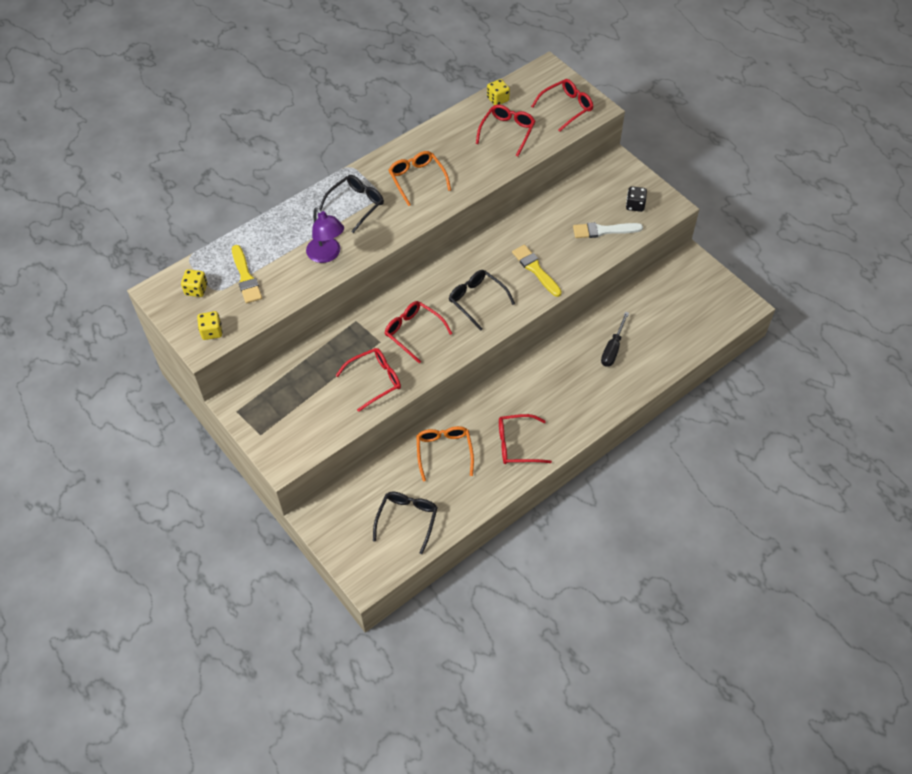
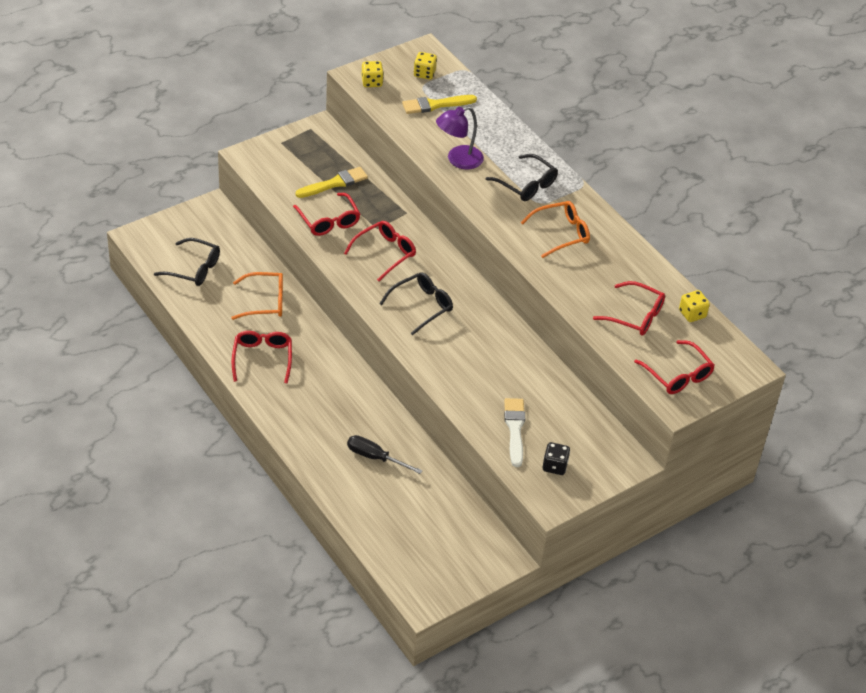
camera: 90 degrees right, 10 degrees down
(535, 269) = (460, 360): yellow brush -> yellow brush (334, 183)

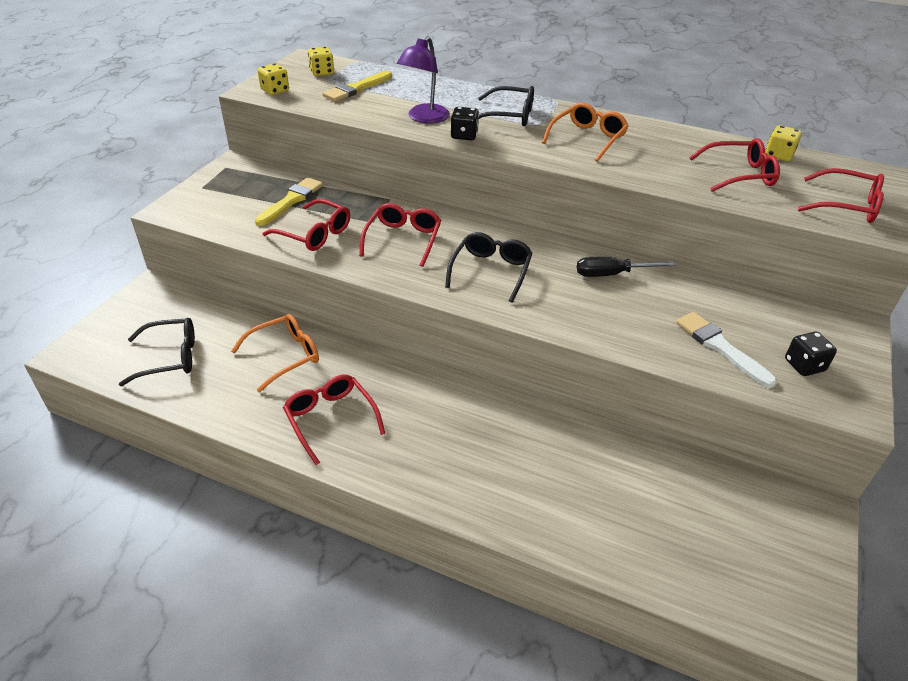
camera: 30 degrees left, 5 degrees down
(375, 457) = (563, 469): black screwdriver -> black screwdriver (612, 274)
(471, 190) = (464, 135): none -> black dice

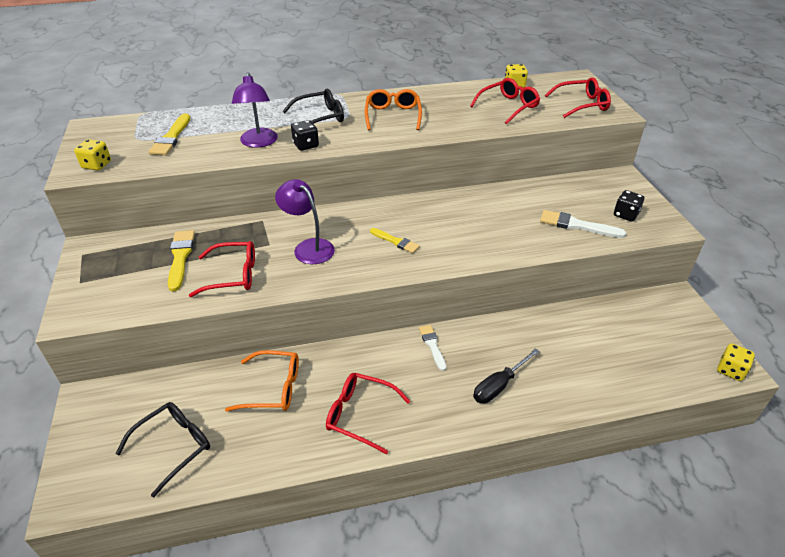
camera: 35 degrees left, 0 degrees up
(285, 356) = (273, 388): orange glasses -> orange glasses turned 75 degrees clockwise
(322, 72) = (121, 134): yellow dice -> yellow dice (730, 370)
(403, 239) = (308, 247): red glasses -> purple lamp
(461, 398) = (432, 345): none -> white brush
(491, 271) = (396, 241): black glasses -> yellow brush
(612, 274) = (472, 207): black screwdriver -> black screwdriver (499, 385)

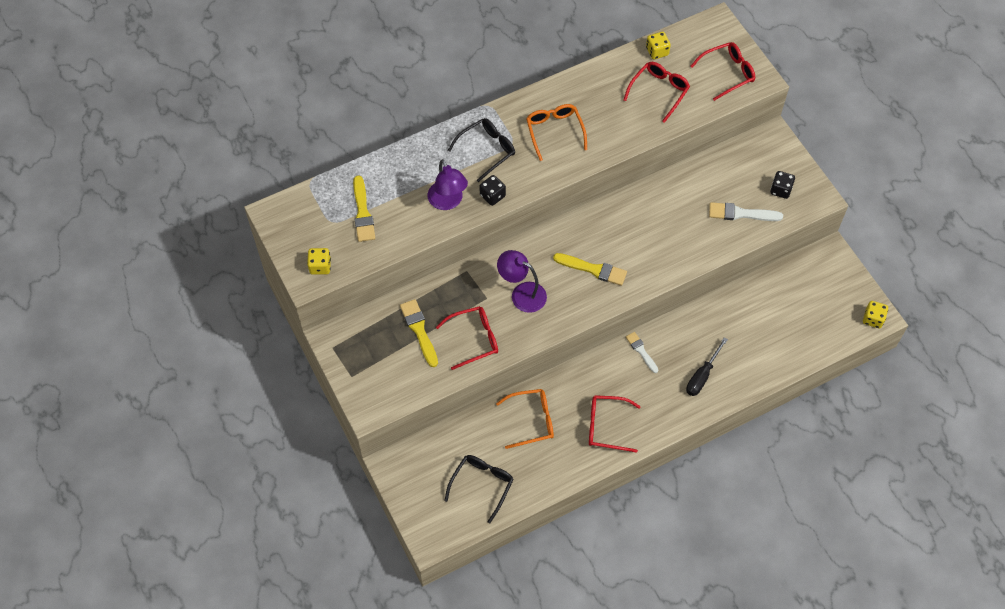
camera: 15 degrees left, 20 degrees up
(396, 241) = (593, 269): yellow brush -> yellow brush, size x1.52

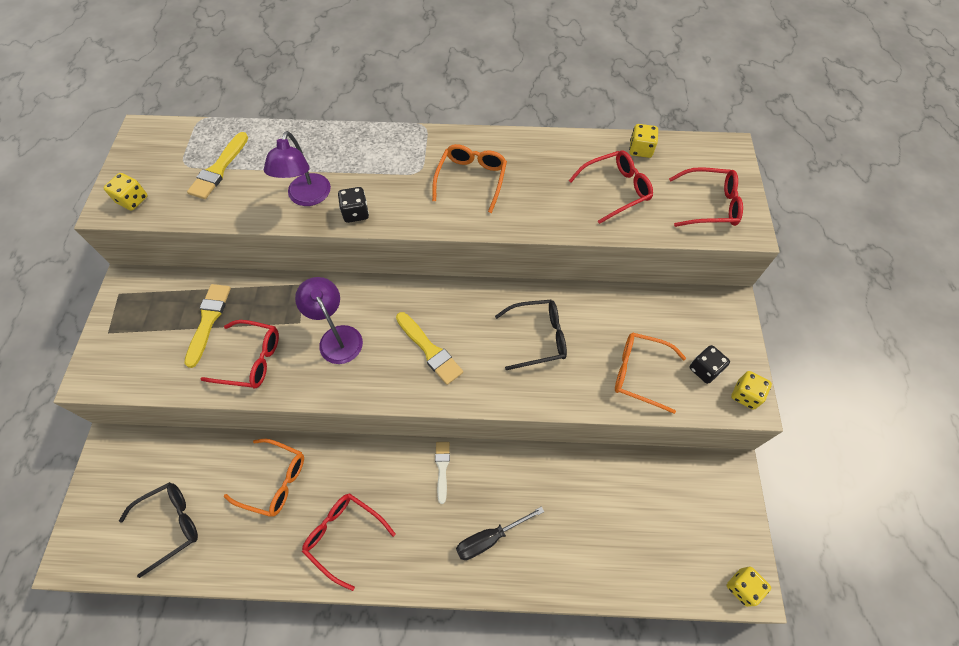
camera: 30 degrees right, 0 degrees up
(487, 150) = (388, 166): black glasses -> black glasses (538, 337)
(741, 213) = (639, 373): white brush -> orange glasses
(814, 194) = (745, 395): none -> yellow dice

